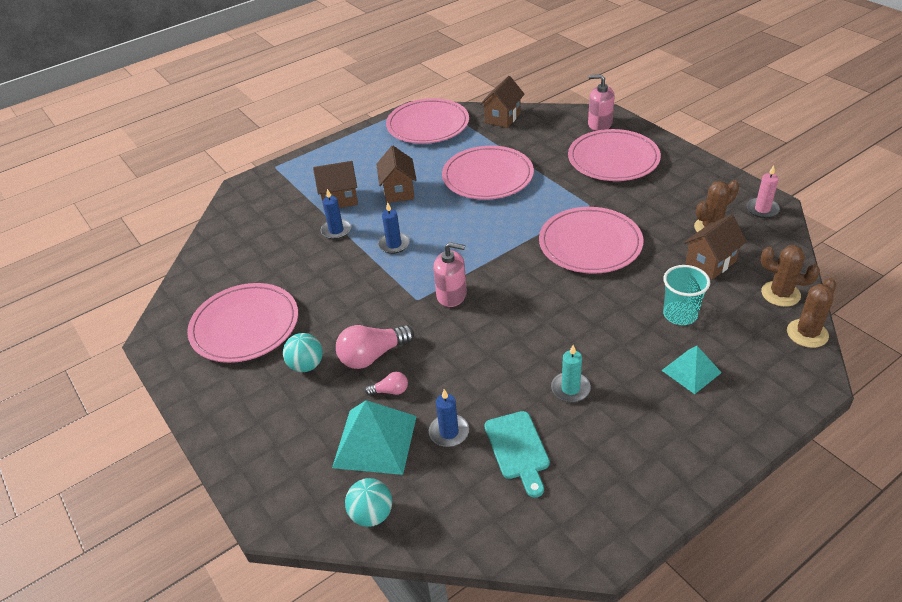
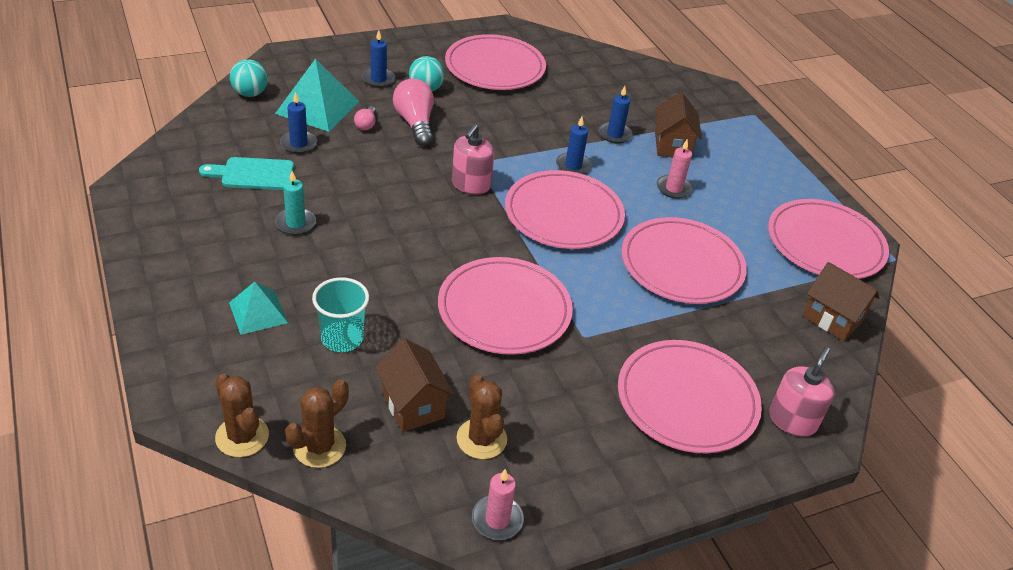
camera: 95 degrees right, 0 degrees up
(299, 408) = (378, 79): none -> blue candle
(399, 191) = (673, 188): brown house -> pink candle
(462, 237) = (563, 214): none -> pink plate

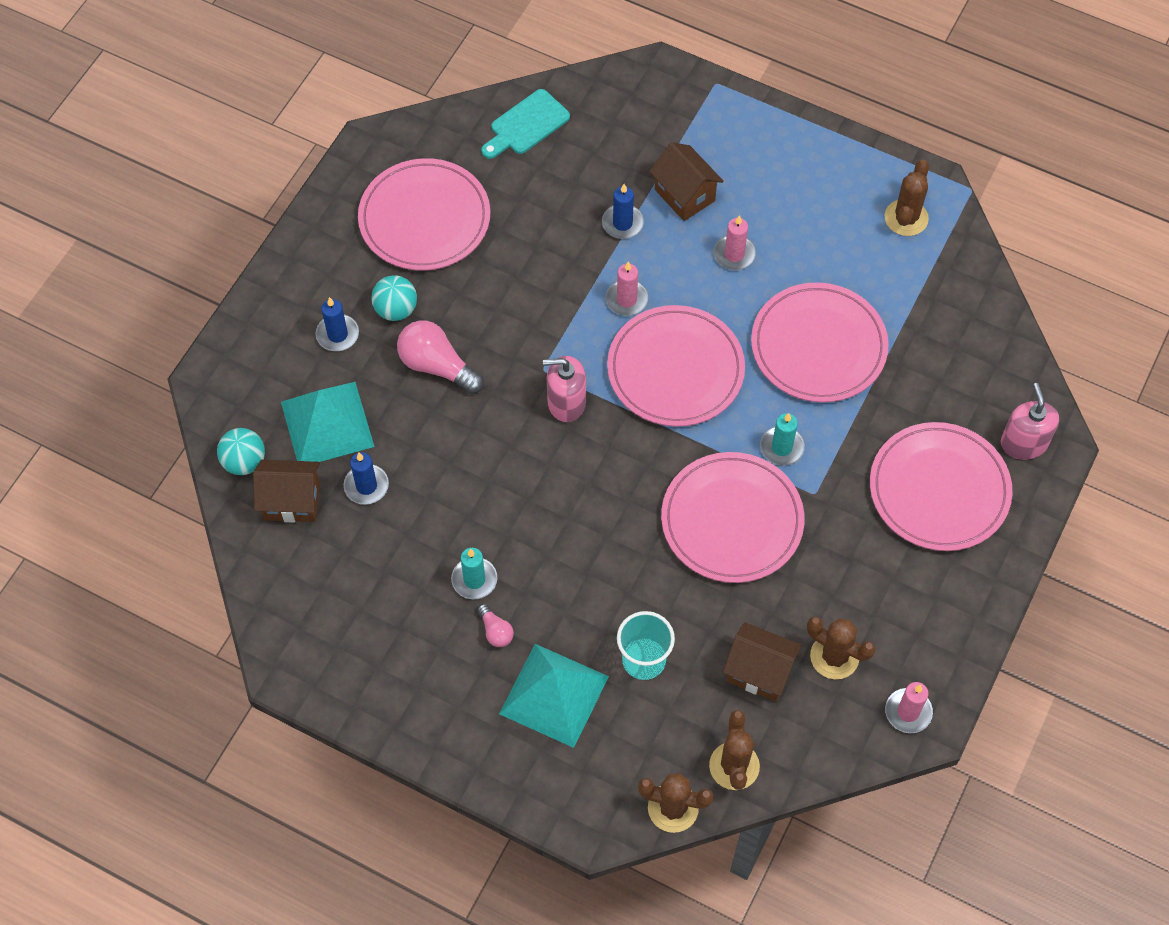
camera: 35 degrees left, 20 degrees up
(253, 174) = (372, 558): turquoise cutting board -> turquoise cutting board (526, 125)
(258, 312) = (554, 695): turquoise pyramid -> turquoise pyramid, size x1.63
(366, 124) = (396, 407): pink light bulb -> pink light bulb (495, 631)
(471, 185) = (566, 402): pink soap dispenser -> pink soap dispenser turned 105 degrees clockwise
(573, 166) = (626, 299): blue candle -> pink candle
(590, 297) = (781, 447): none -> turquoise candle
(825, 243) = (906, 218): pink plate -> brown cactus
(832, 318) = (974, 307): brown house -> brown house (292, 501)

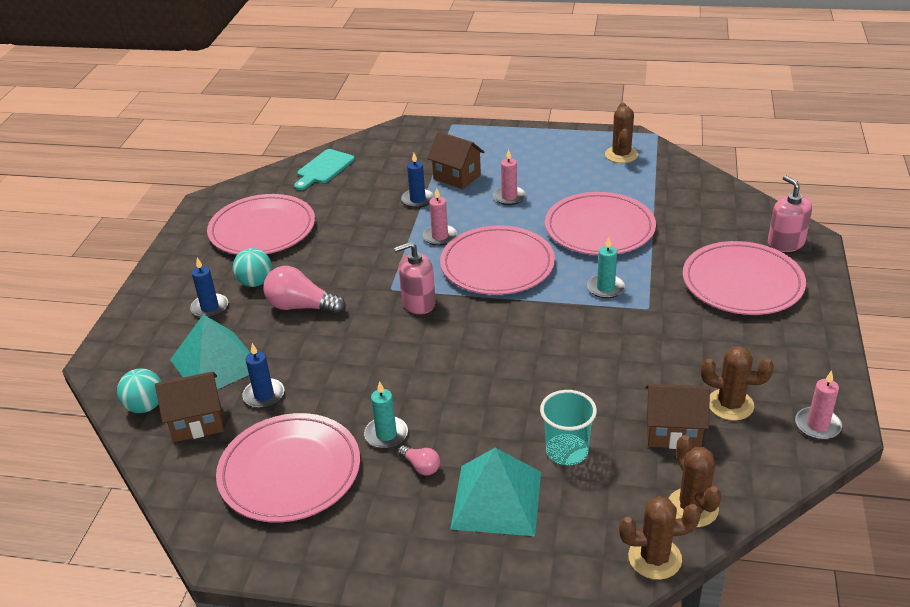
camera: 15 degrees left, 25 degrees down
(732, 520) = (591, 340): pink plate -> pink plate (290, 471)

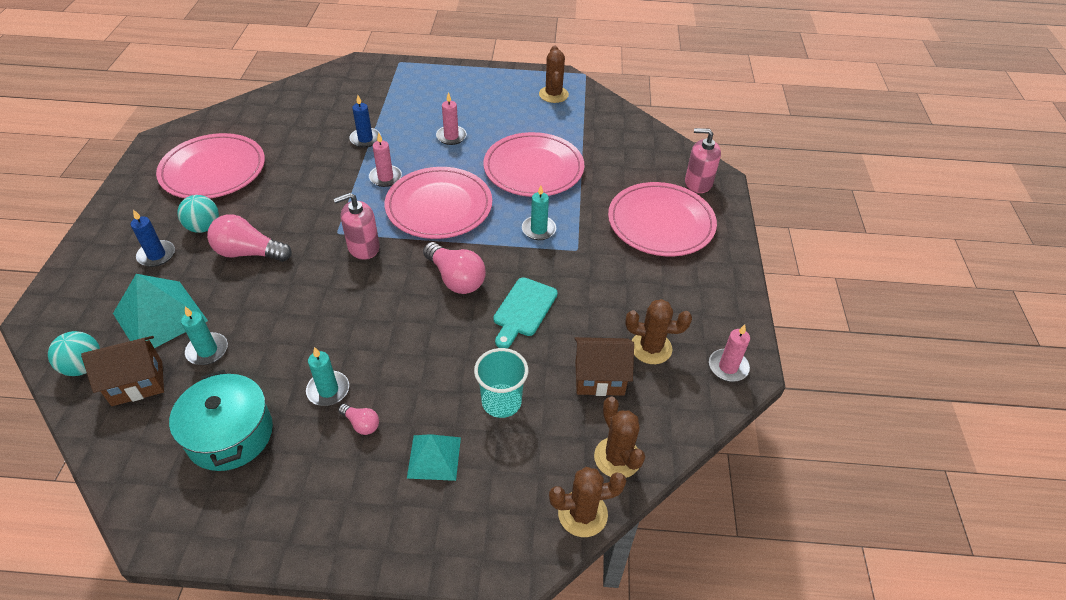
camera: 10 degrees left, 10 degrees up
(264, 395) = (207, 350): blue candle -> turquoise candle
(290, 471) = (230, 434): pink plate -> turquoise pot
(323, 169) = (276, 106): turquoise cutting board -> turquoise cutting board (523, 310)
(457, 177) = (403, 116): brown house -> none
(497, 499) = (434, 457): turquoise pyramid -> turquoise pyramid, size x0.61
(516, 334) = (456, 278): none -> pink light bulb
(785, 243) = (698, 183): pink soap dispenser -> pink soap dispenser turned 45 degrees counterclockwise

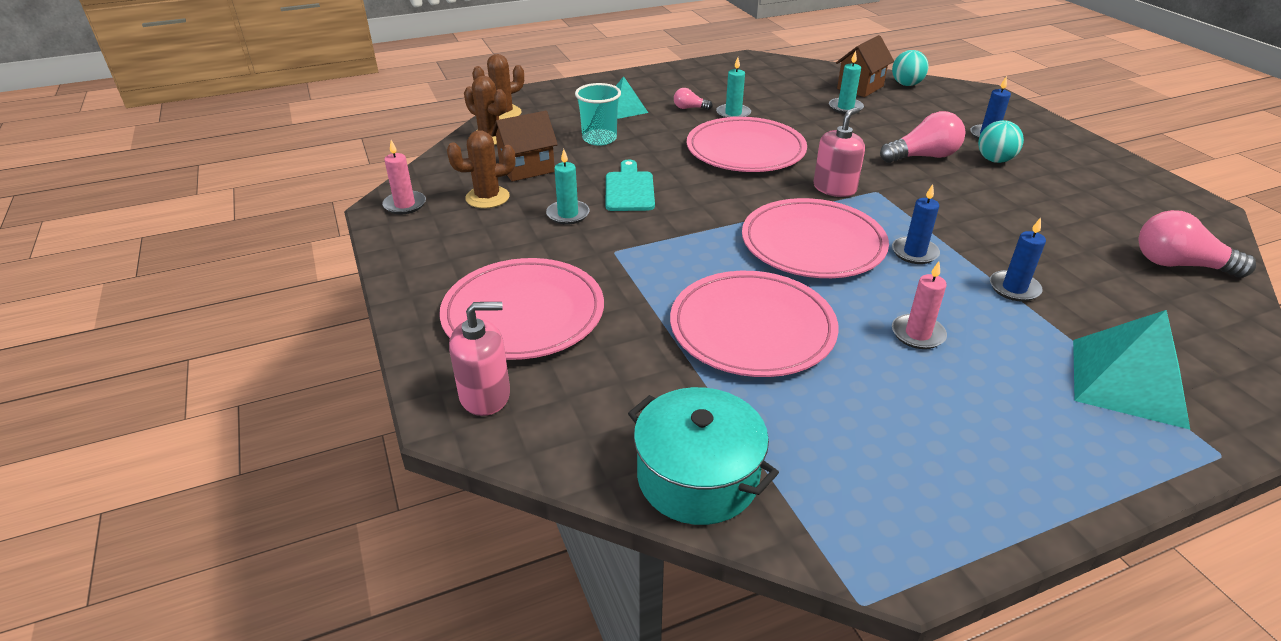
camera: 155 degrees right, 10 degrees down
(160, 316) = (910, 111): turquoise pyramid -> turquoise pyramid (1128, 382)
(213, 170) = (1090, 200): pink plate -> pink plate (745, 150)
(230, 434) = (766, 87): turquoise pot -> turquoise pot (698, 477)
(385, 177) = (914, 252): pink candle -> blue candle
(456, 278) = (717, 192): pink light bulb -> pink light bulb (1179, 265)
(538, 229) = (675, 257): turquoise candle -> turquoise candle (568, 214)
(553, 94) = (863, 496): brown cactus -> none

